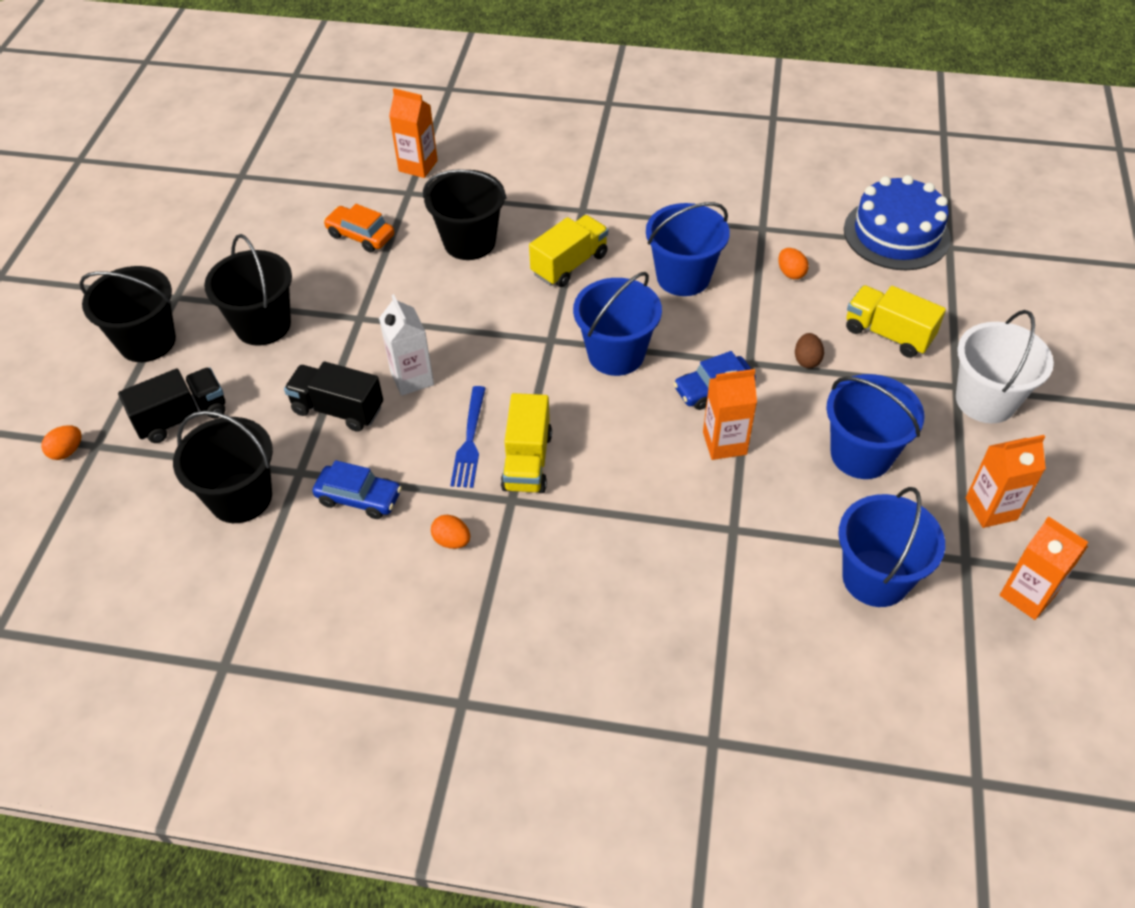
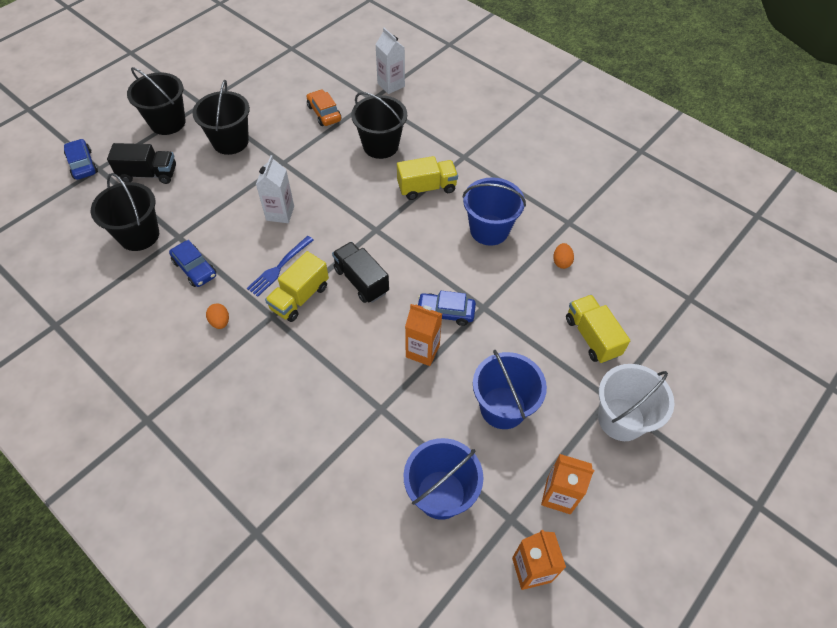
camera: 30 degrees right, 5 degrees up
(67, 451) = (82, 164): orange egg -> blue car
(338, 409) = (227, 211): black truck -> black truck (361, 281)
(418, 166) = (391, 85): orange carton -> white carton
(616, 354) = (406, 258): blue bucket -> none
(807, 360) = (521, 325): brown egg -> none
(896, 234) = (659, 271): blue cake -> none

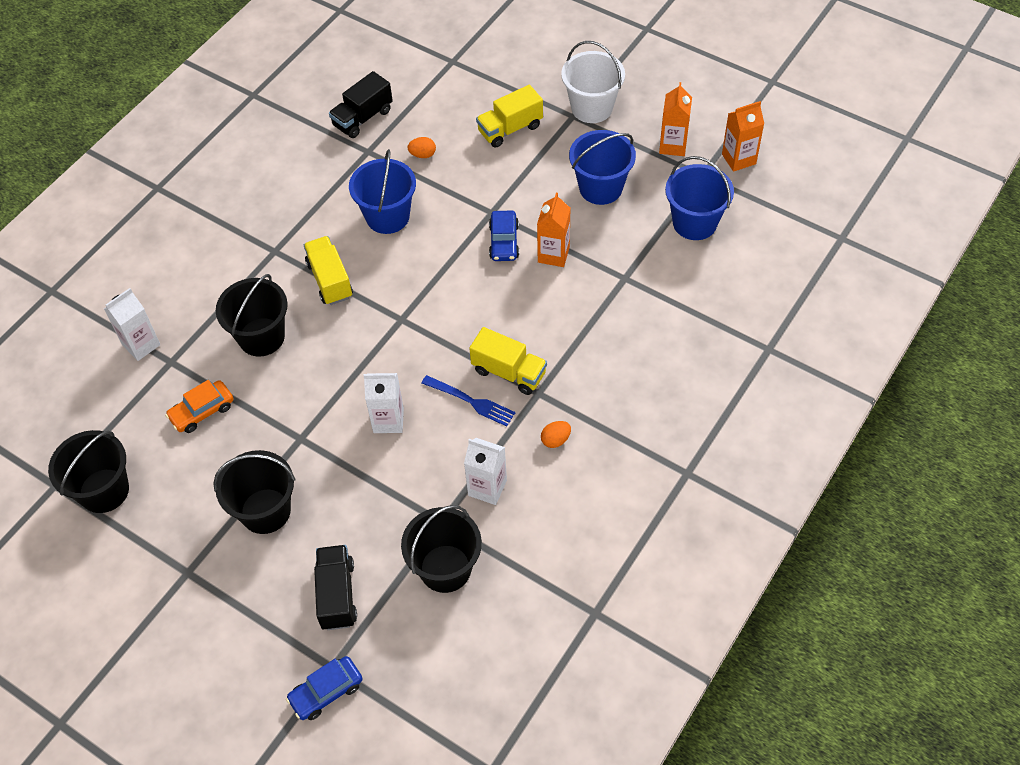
camera: 95 degrees left, 0 degrees up
(167, 122) = (230, 606): black bucket -> black bucket (104, 490)
(195, 269) = (487, 488): blue car -> white carton
(361, 281) = (476, 320): black truck -> black truck (363, 118)

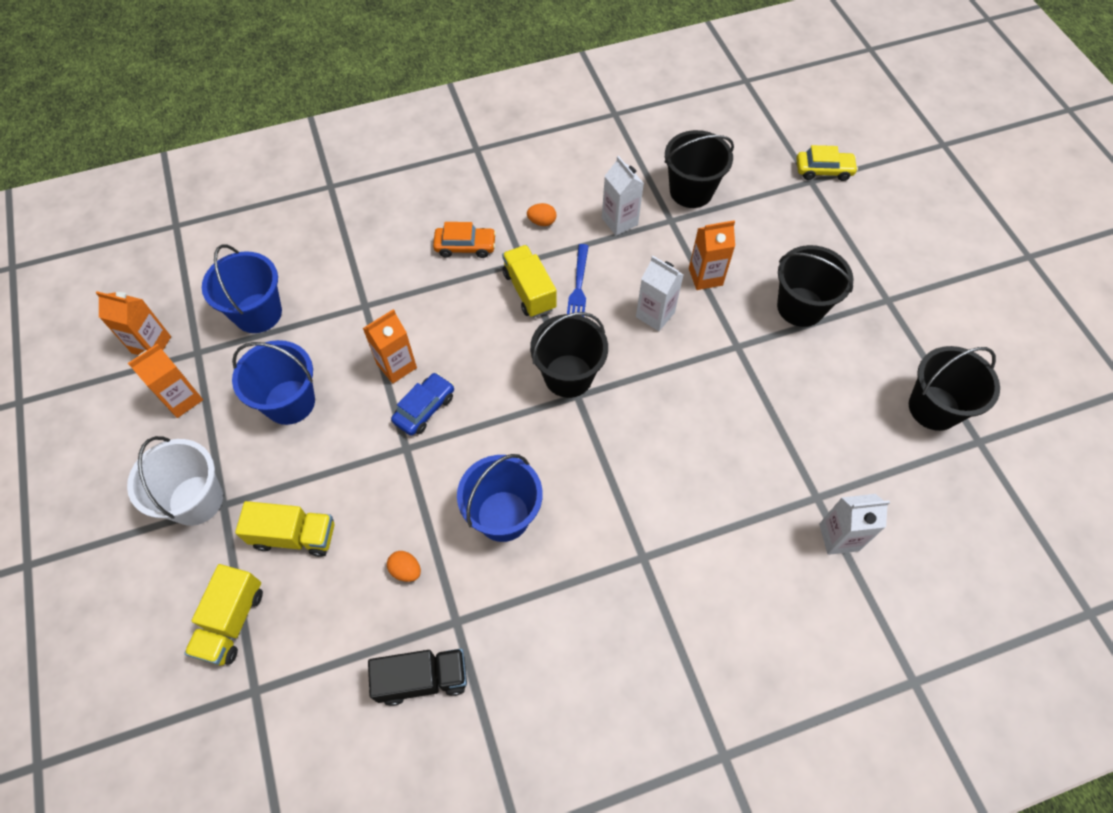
camera: 145 degrees left, 5 degrees up
(202, 411) = (811, 425): orange car -> orange car (465, 246)
(261, 337) = (715, 464): black bucket -> black bucket (568, 376)
(326, 692) = (823, 170): blue car -> yellow car
(330, 280) = (611, 481): yellow truck -> yellow truck (232, 621)
(337, 595) = (780, 219): black truck -> none
(369, 484) = (705, 277): none -> orange carton
(471, 401) = (578, 288): blue fork -> blue fork turned 150 degrees counterclockwise

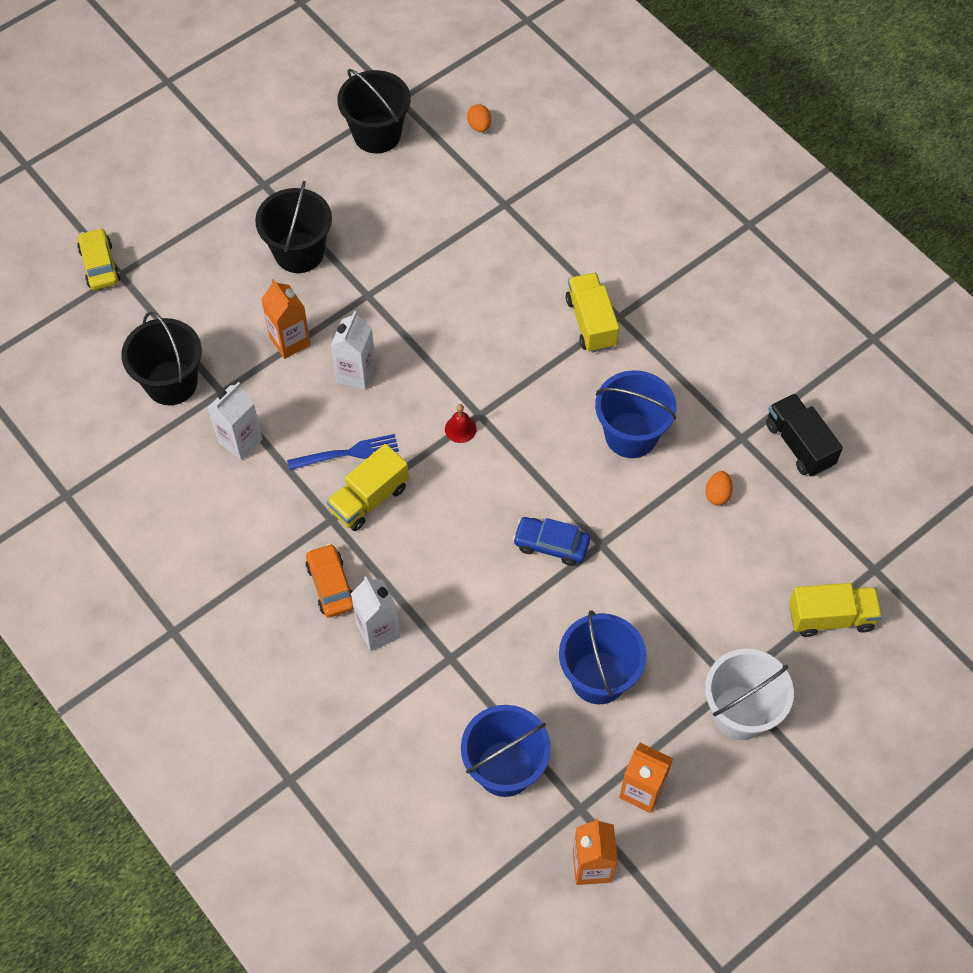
camera: 110 degrees left, 0 degrees up
(294, 536) = (731, 603): yellow truck -> yellow truck (591, 322)
(396, 366) = (513, 592): orange carton -> none
(542, 222) = (267, 518): orange egg -> orange egg (479, 126)
(568, 376) = (460, 429): black bucket -> red bell
(839, 537) = (535, 183): white carton -> white carton (378, 631)

